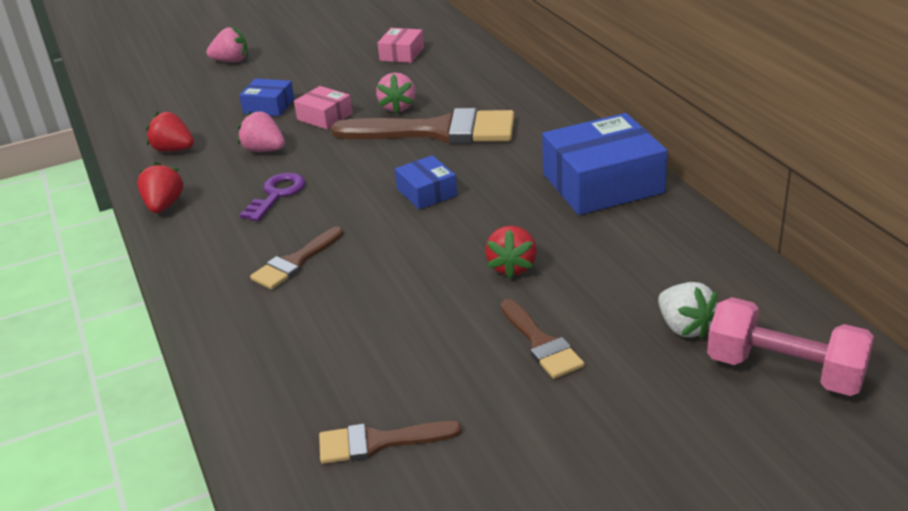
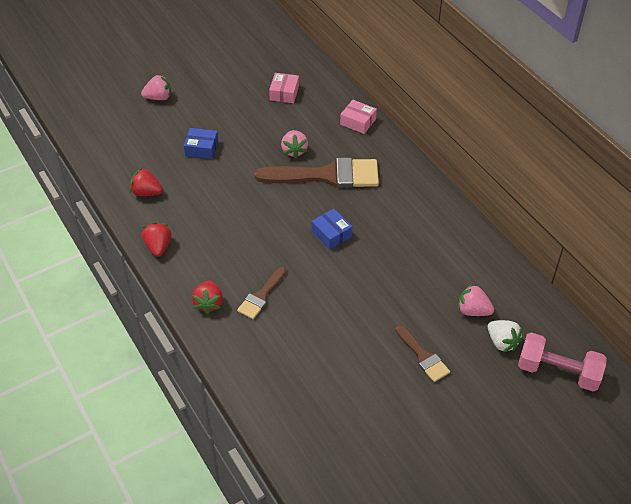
camera: 10 degrees left, 15 degrees up
(264, 150) = (211, 193): pink strawberry -> pink strawberry (473, 310)
(277, 194) = (232, 236): purple key -> none
(324, 117) = (245, 160): pink box -> pink box (358, 122)
(378, 442) = (345, 429): brown brush -> none
(512, 267) = (397, 297): red strawberry -> red strawberry (208, 303)
(602, 183) = (442, 225): blue box -> none

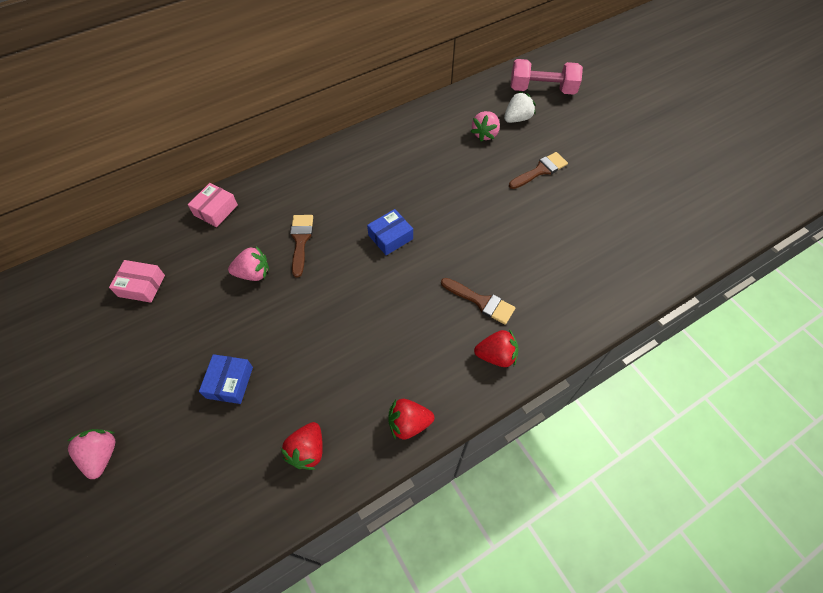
camera: 90 degrees left, 10 degrees up
(327, 175) = (301, 240): brown brush -> brown brush, size x0.51
(558, 372) = (542, 90): pink dumbbell -> pink dumbbell turned 75 degrees clockwise

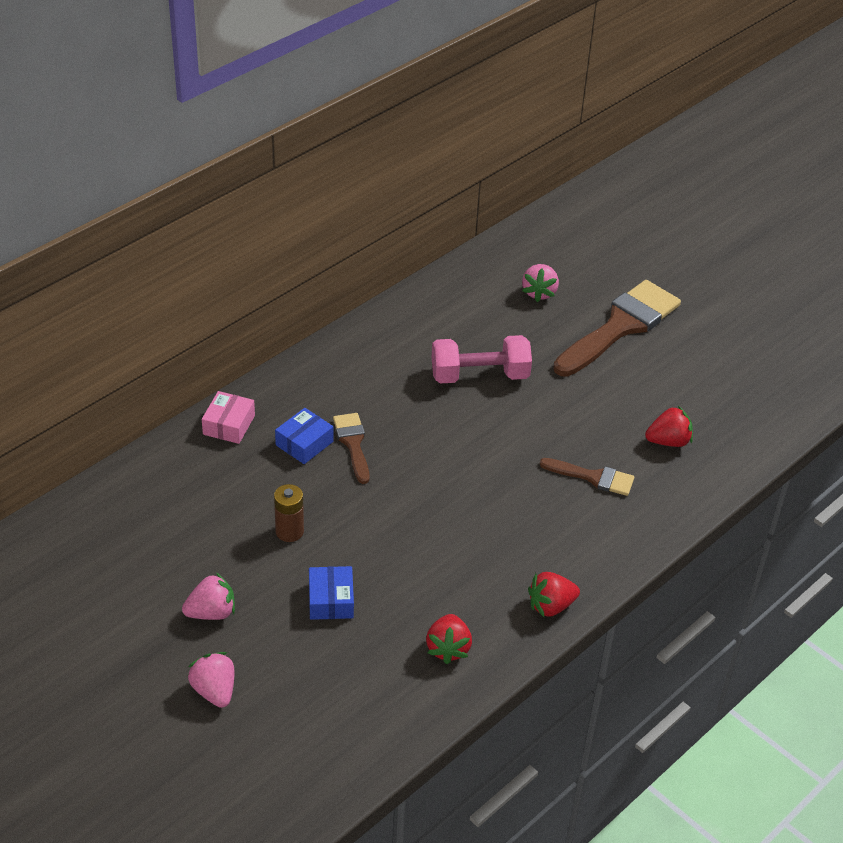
camera: 15 degrees left, 15 degrees down
(142, 286) = (174, 520): pink box -> none
(223, 311) = (289, 531): none -> brown battery
(253, 273) = (309, 487): pink strawberry -> pink strawberry (211, 612)
(390, 237) = (462, 425): blue box -> blue box (304, 443)
(496, 355) = (626, 528): red strawberry -> red strawberry (668, 441)
(517, 118) = (574, 269): white strawberry -> none
(540, 170) = (620, 326): brown brush -> brown brush, size x1.95
(542, 90) = (595, 230): pink dumbbell -> pink dumbbell (479, 375)

